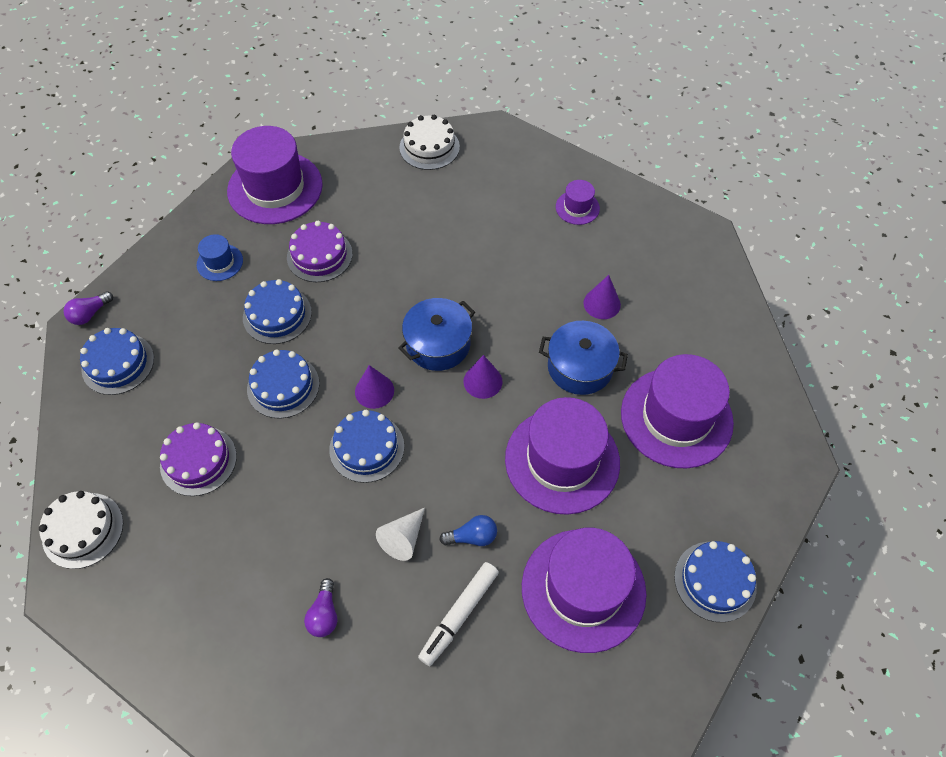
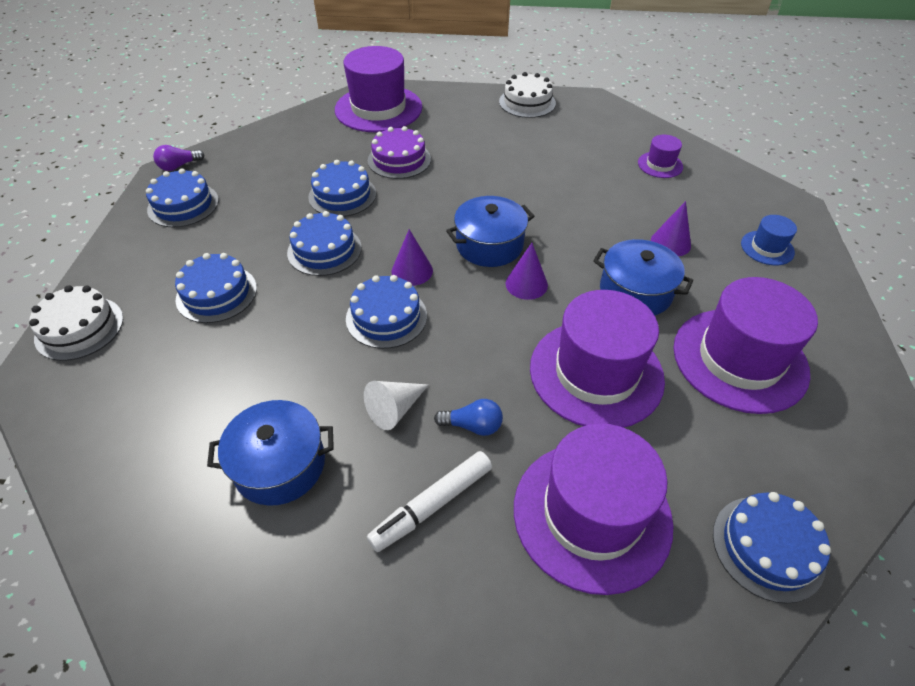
camera: 15 degrees right, 10 degrees down
(198, 460) = (216, 293): purple cake -> blue cake
(220, 262) = (308, 150): blue hat -> blue hat (767, 248)
(324, 614) = (280, 465): purple light bulb -> blue pot

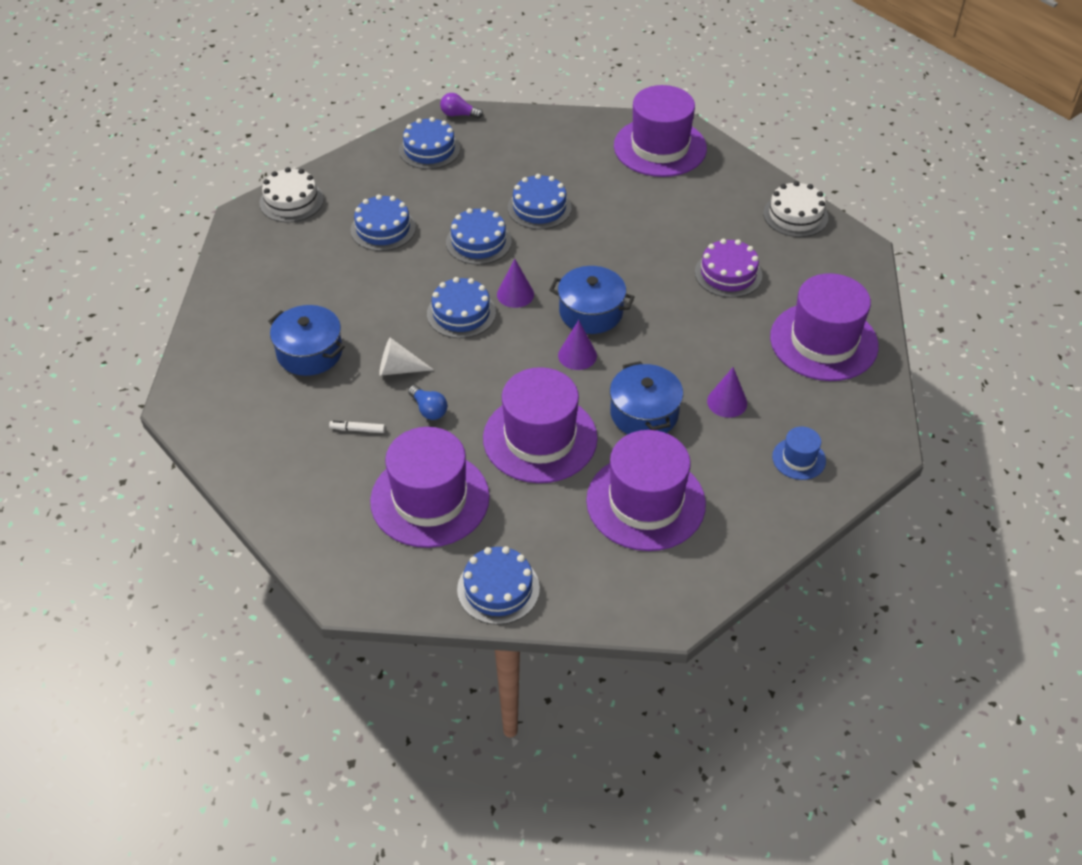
camera: 45 degrees right, 0 degrees up
(399, 160) = (616, 204): purple cake -> purple cake (728, 274)
(432, 505) = (357, 429): white marker -> white marker, size x0.53
(660, 165) = (823, 341): purple hat -> purple hat, size x2.18

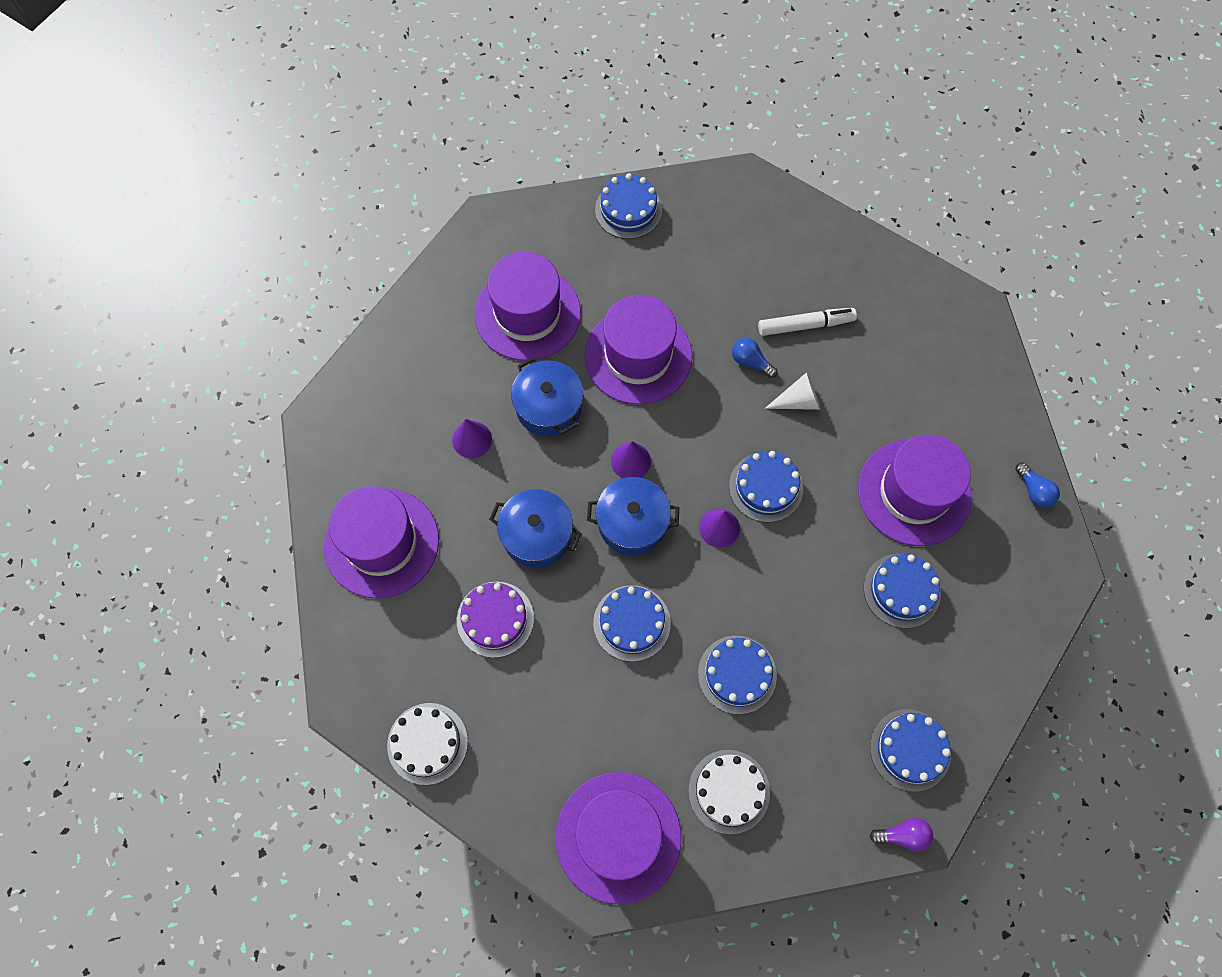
camera: 165 degrees right, 20 degrees up
(231, 266) = (1033, 491): none -> blue light bulb
(291, 201) = (1027, 609): white cake -> white cake (729, 791)
(310, 352) = (892, 399): blue pot -> blue pot (537, 535)
(357, 429) = (805, 325): white marker -> white marker, size x1.88
(430, 499) = (713, 273): purple hat -> purple hat (914, 492)
(478, 242) = (787, 597): blue cake -> blue cake (631, 623)
(799, 459) = (397, 391): blue hat -> none

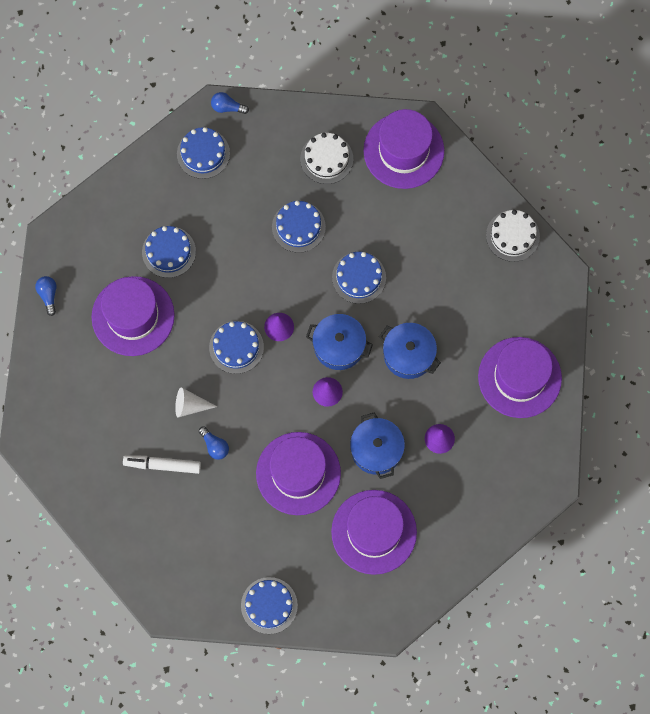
camera: 165 degrees left, 5 degrees up
(495, 619) = (451, 304): purple cake -> none
(902, 835) = (227, 107): purple light bulb -> blue light bulb

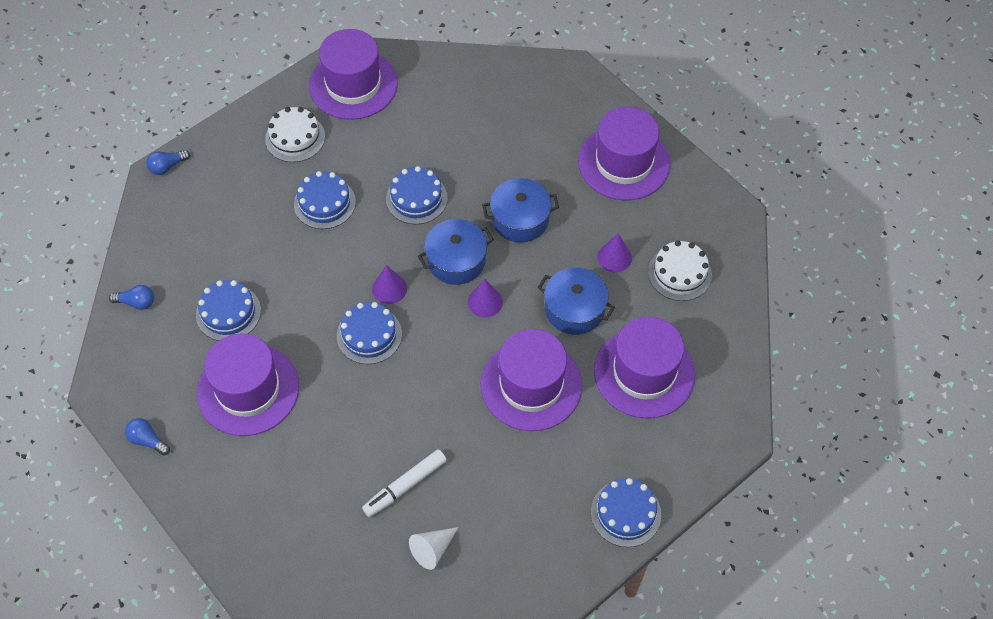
camera: 45 degrees left, 15 degrees down
(190, 405) = (378, 415): white cone -> white cone (432, 549)
(203, 153) = (181, 215): blue cake -> none
(214, 446) = (435, 428): blue light bulb -> blue light bulb (136, 302)
(512, 236) = (505, 74): white cake -> white cake (679, 273)

